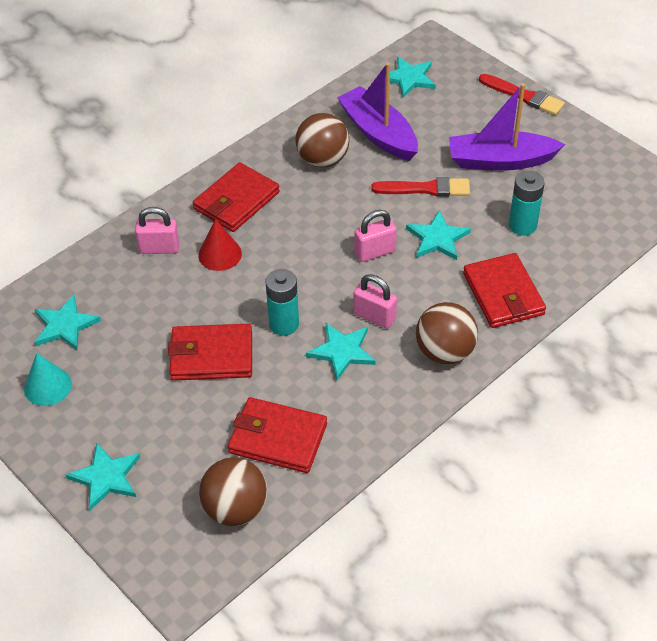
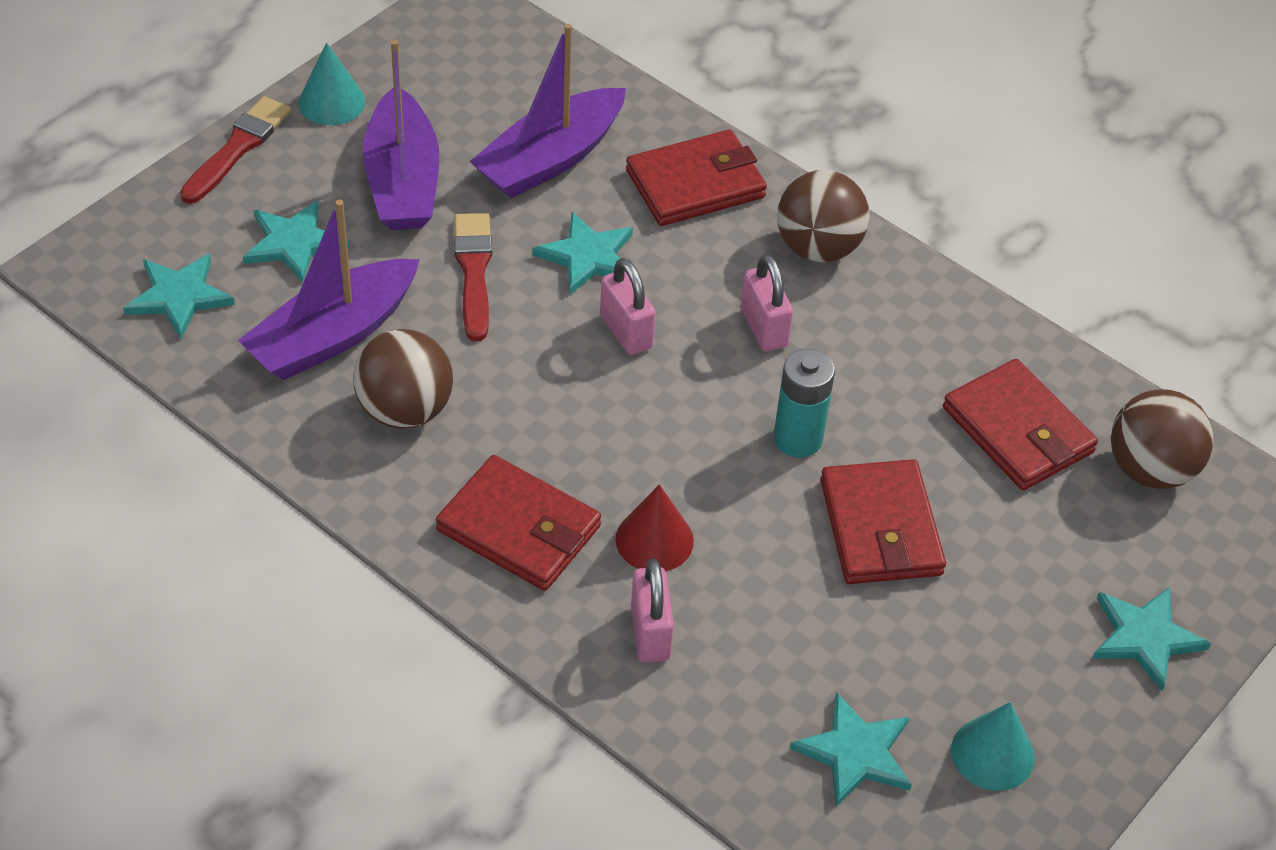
camera: 100 degrees left, 0 degrees up
(278, 438) = (1017, 430): red wallet -> red wallet turned 45 degrees counterclockwise
(342, 351) = (840, 364): turquoise star -> turquoise star (293, 243)
(374, 316) = (763, 328): pink padlock -> pink padlock turned 45 degrees counterclockwise
(522, 225) = (550, 159): turquoise battery -> purple boat
(566, 132) = (331, 102): none -> turquoise cone

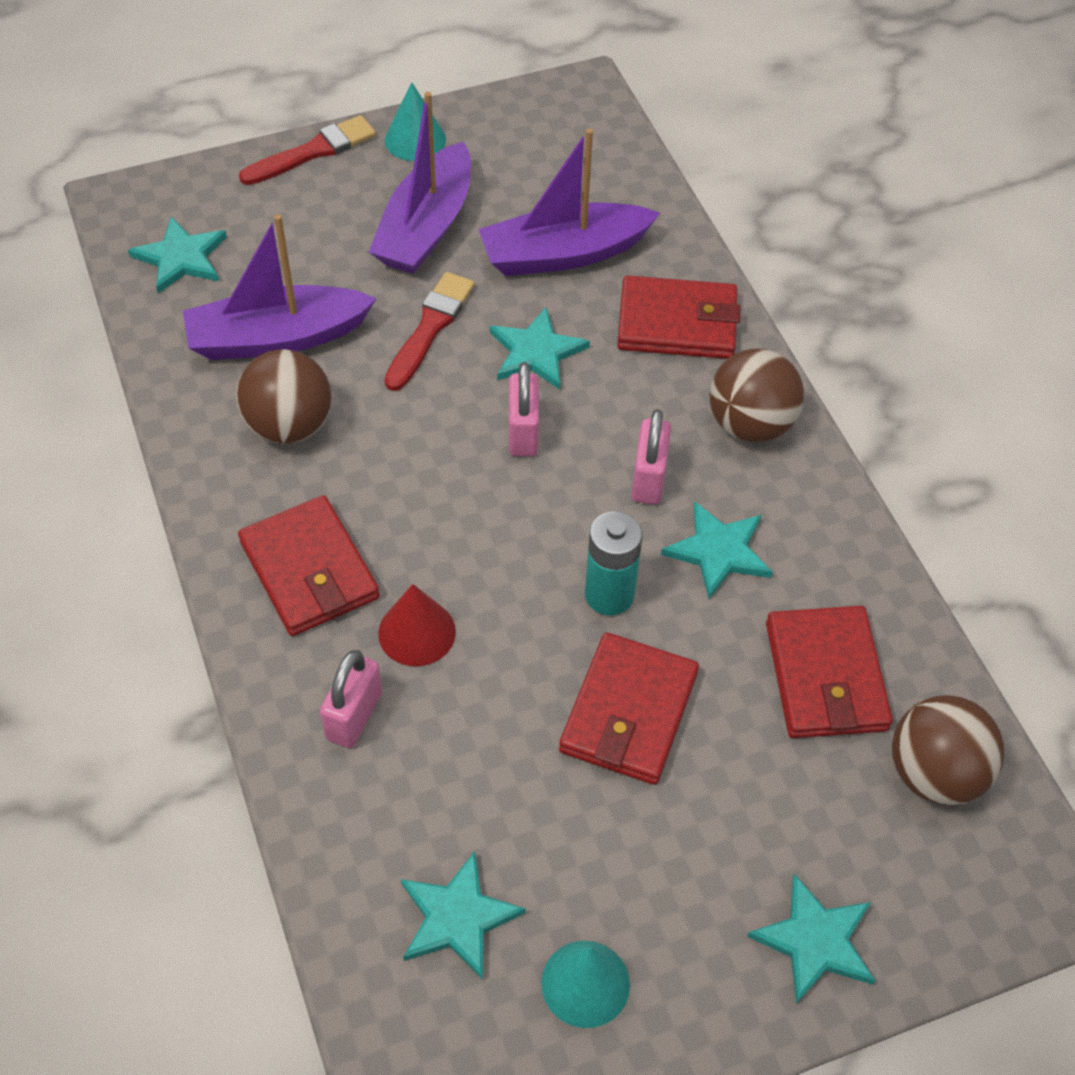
camera: 30 degrees right, 5 degrees up
(293, 243) = (301, 247): turquoise star -> turquoise star (718, 551)

